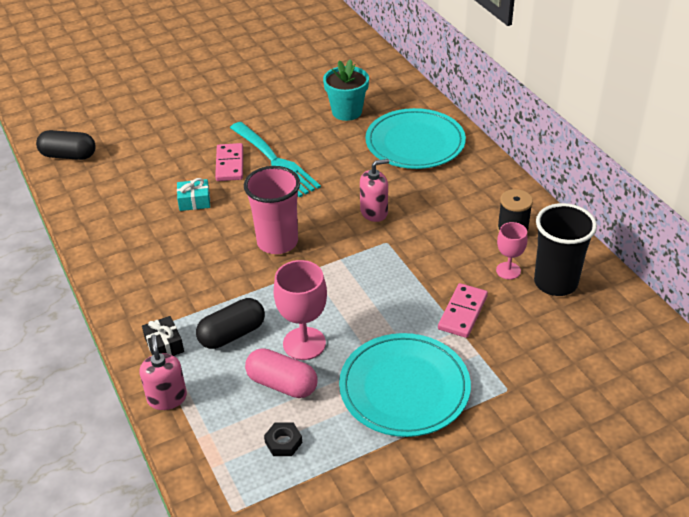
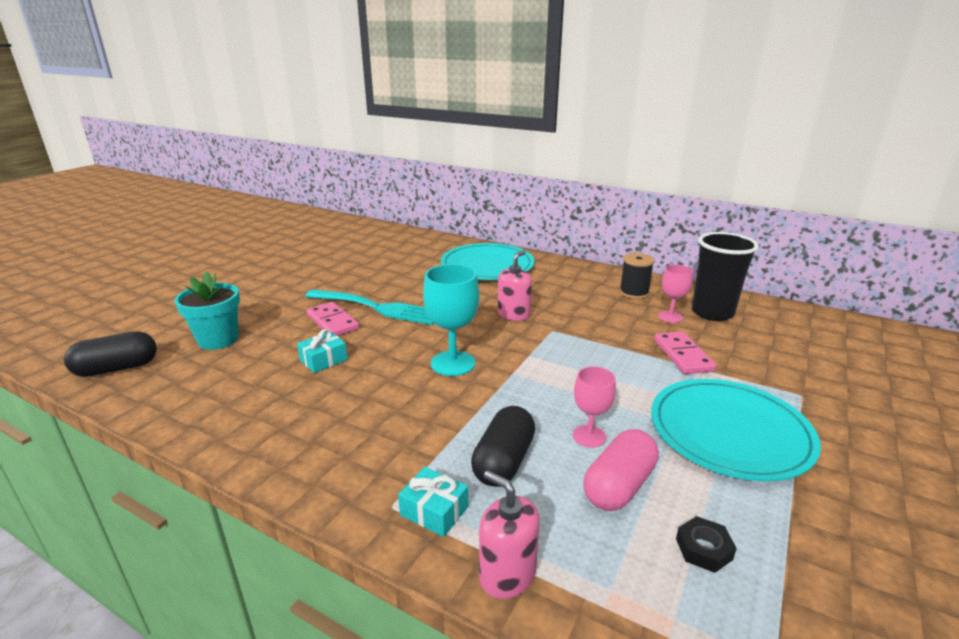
camera: 35 degrees left, 15 degrees down
(164, 345) = (434, 511): black gift -> turquoise gift
(277, 242) = (453, 363): pink cup -> turquoise goblet
(282, 384) = (619, 486): pink capsule -> pink capsule turned 45 degrees counterclockwise
(304, 343) = (589, 436): pink goblet -> pink goblet, size x0.61
(347, 112) = (405, 262): turquoise flower pot -> turquoise flower pot (218, 340)

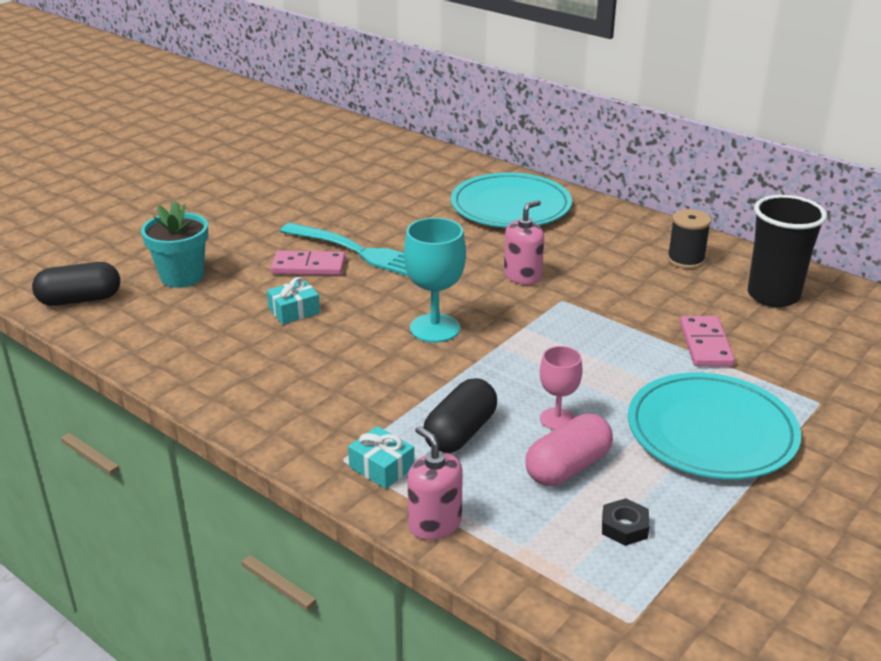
camera: 10 degrees right, 5 degrees up
(332, 322) = (308, 266): pink domino -> pink domino turned 60 degrees counterclockwise
(670, 317) = (716, 296): pink goblet -> none

